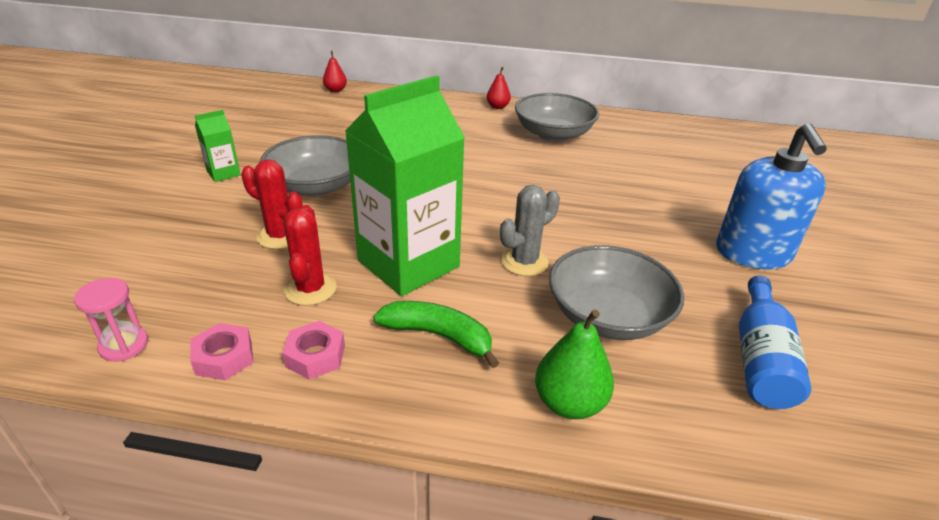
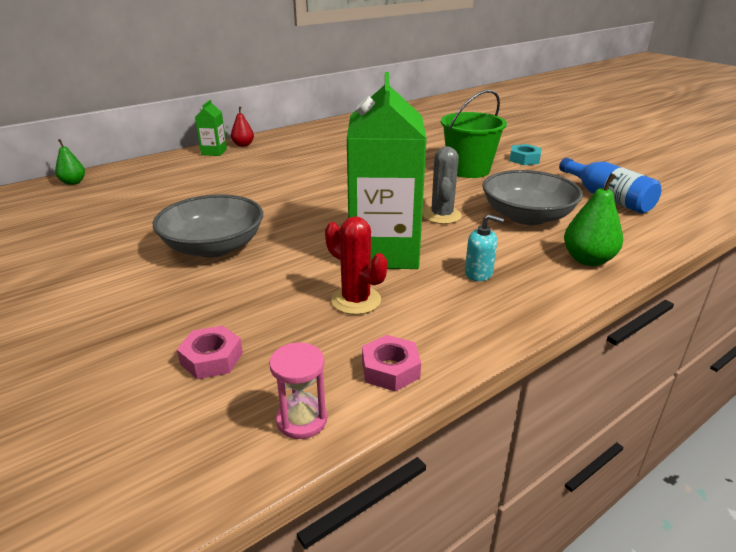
camera: 45 degrees left, 5 degrees down
(223, 173) = (103, 280): green carton -> green carton (214, 152)
(280, 236) = (260, 288): red cactus -> none
(315, 356) = (440, 327): pink nut -> pink nut (211, 358)
(335, 90) = (73, 182): red pear -> green pear
(439, 336) = (478, 273): green banana -> turquoise soap dispenser
(553, 134) = (315, 146): grey bowl -> none
(655, 231) = (468, 170): none -> green bucket
(753, 253) = (524, 159): blue soap dispenser -> turquoise nut

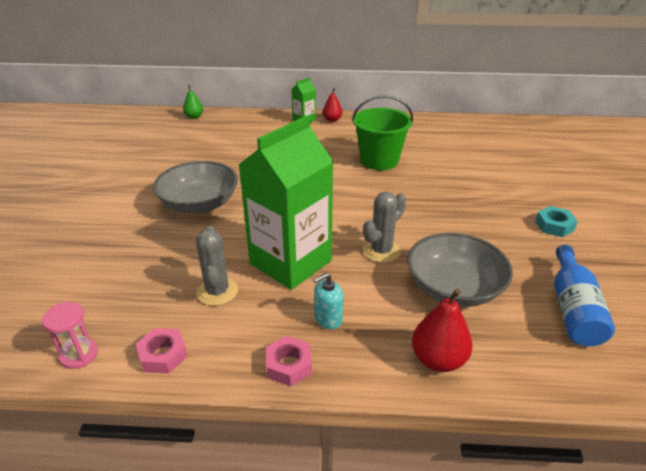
camera: 40 degrees right, 5 degrees up
(211, 358) = (95, 285): pink nut -> pink nut (289, 365)
(356, 300) = (217, 291): red cactus -> grey cactus
(468, 170) = (477, 215): green bucket -> green bucket (379, 160)
(478, 273) = (328, 318): turquoise soap dispenser -> turquoise soap dispenser turned 90 degrees clockwise
(588, 260) = (438, 360): green pear -> red pear

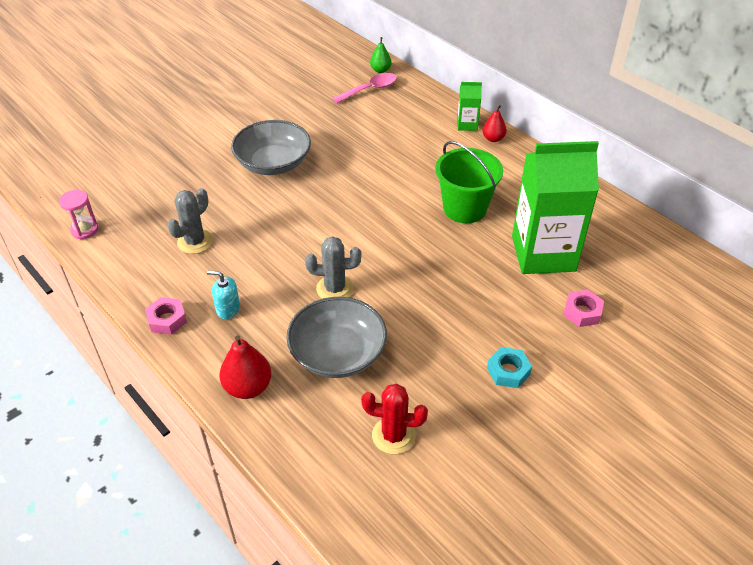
camera: 45 degrees right, 10 degrees up
(163, 355) = (118, 262): pink nut -> pink nut (582, 312)
(204, 129) = (370, 89): none -> pink spoon
(290, 262) = (264, 252): green carton -> green carton (543, 253)
(573, 309) = (393, 435): blue bottle -> red cactus

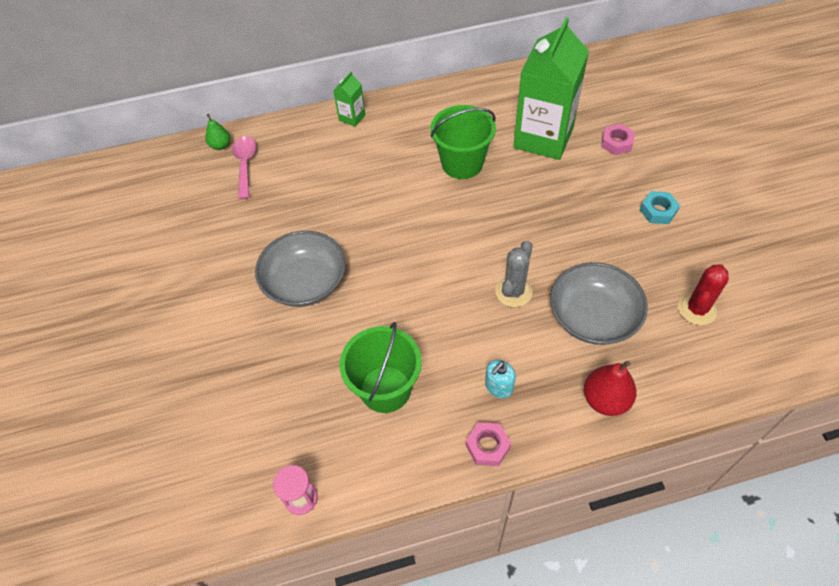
camera: 60 degrees left, 10 degrees up
(195, 242) = (385, 389): grey cactus -> green bucket
(493, 139) = (384, 109): red pear -> none

